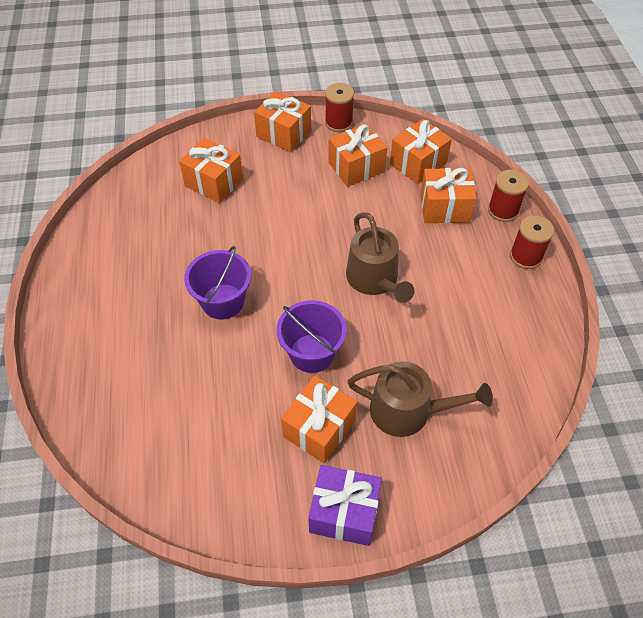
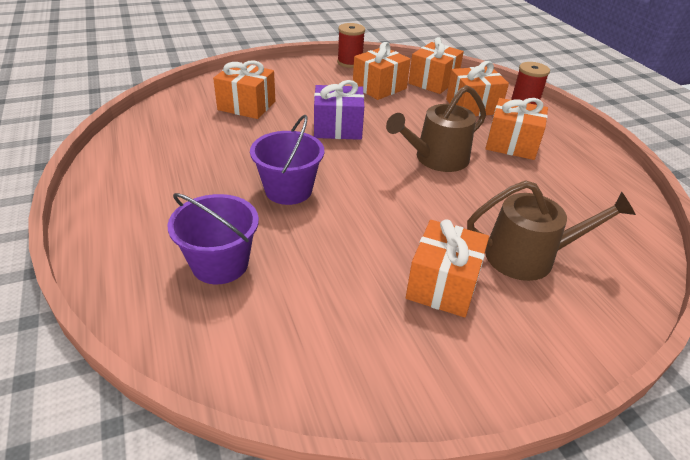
camera: 15 degrees left, 15 degrees down
(283, 134) = (302, 71): orange gift -> orange gift (511, 144)
(312, 353) = (402, 221): purple bucket -> purple bucket (220, 264)
(344, 513) = (513, 364): purple gift -> purple gift (338, 128)
(374, 279) = (436, 159): brown watering can -> brown watering can turned 90 degrees clockwise
(525, 256) = (563, 131): red spool -> none

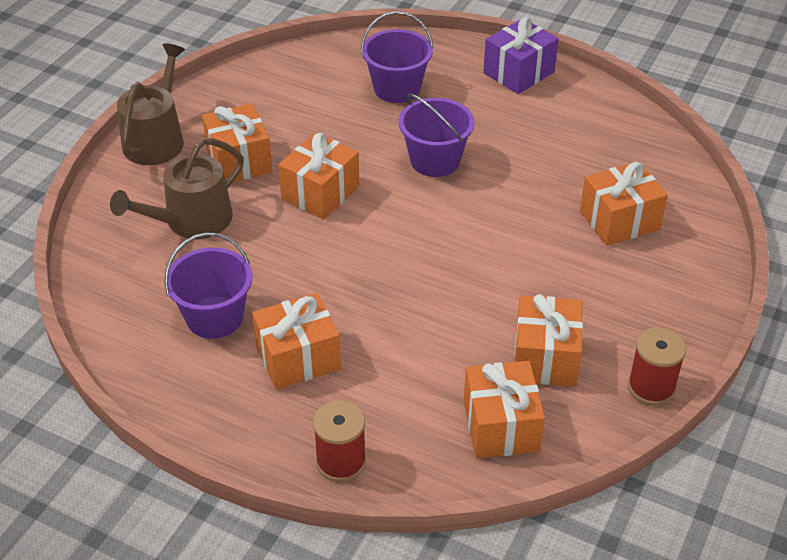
camera: 140 degrees right, 5 degrees up
(338, 128) = (494, 253): purple gift -> purple gift (518, 72)
(436, 159) = (355, 278): brown watering can -> brown watering can (156, 139)
(472, 106) = (399, 403): orange gift -> orange gift (320, 193)
(552, 186) = (215, 317): none -> purple bucket

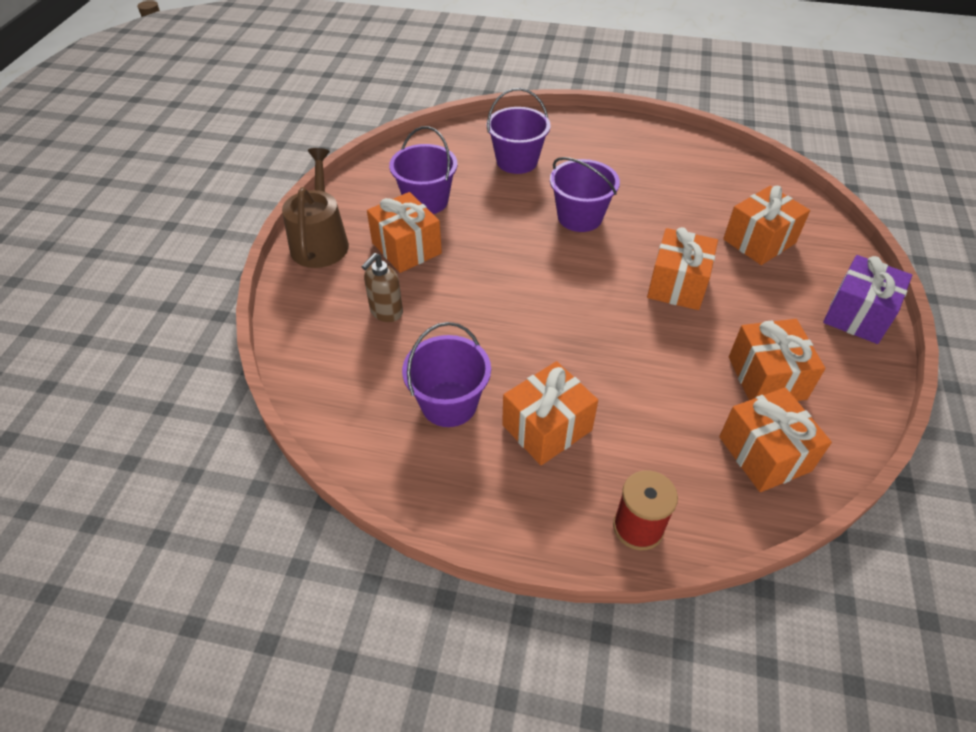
camera: 15 degrees left, 5 degrees up
(191, 221) = (386, 312): brown watering can -> brown soap dispenser
(280, 115) = (426, 201): none -> purple bucket
(320, 193) = (493, 264): orange gift -> orange gift (677, 285)
(518, 72) = (611, 132): purple gift -> purple gift (857, 315)
(651, 387) = (869, 386): red spool -> none

